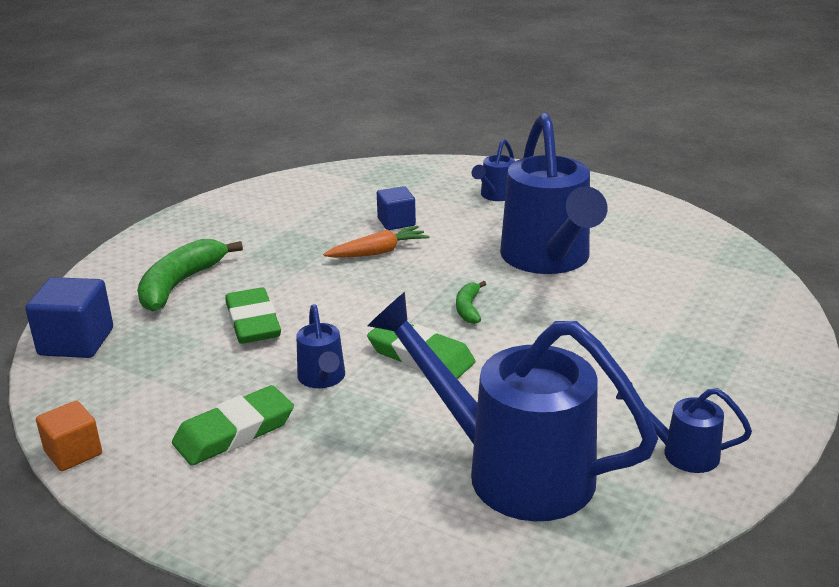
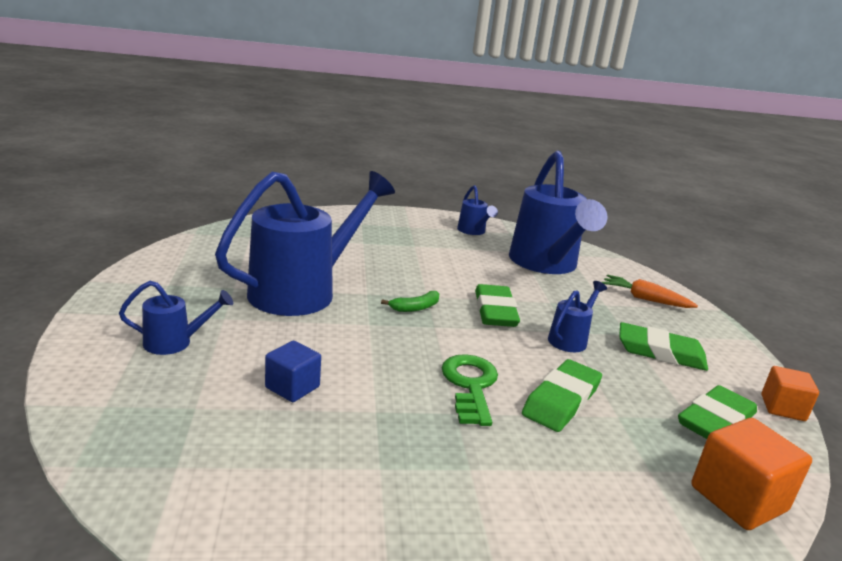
camera: 130 degrees left, 5 degrees down
(76, 342) = (738, 498): blue cube -> orange cube
(127, 391) = (715, 421): none -> green eraser
(180, 284) = (577, 486): green banana -> none
(320, 288) = (470, 385): none -> green key
(378, 252) = (371, 376): orange carrot -> orange carrot (645, 299)

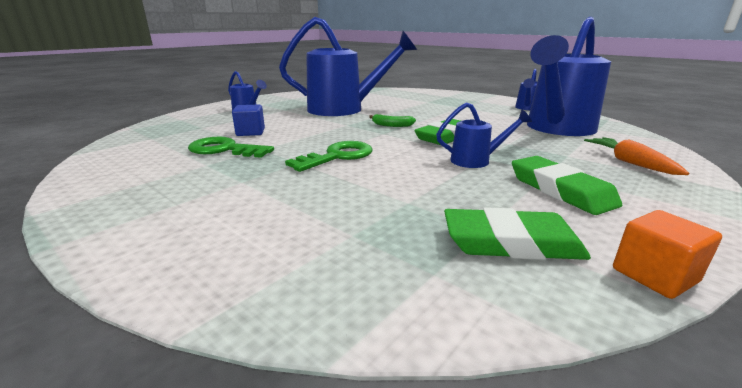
camera: 50 degrees right, 0 degrees up
(339, 434) = (225, 149): none -> green key
(561, 400) = (382, 180): green eraser -> none
(738, 498) = (389, 291): orange cube -> none

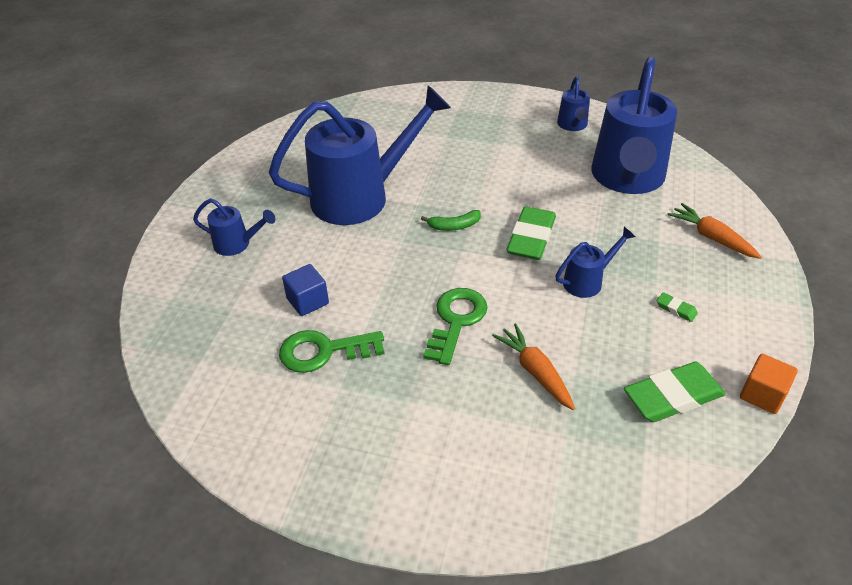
camera: 25 degrees left, 20 degrees up
(370, 192) = (535, 372): none -> orange carrot
(560, 190) = (676, 309): green eraser -> green eraser, size x0.44

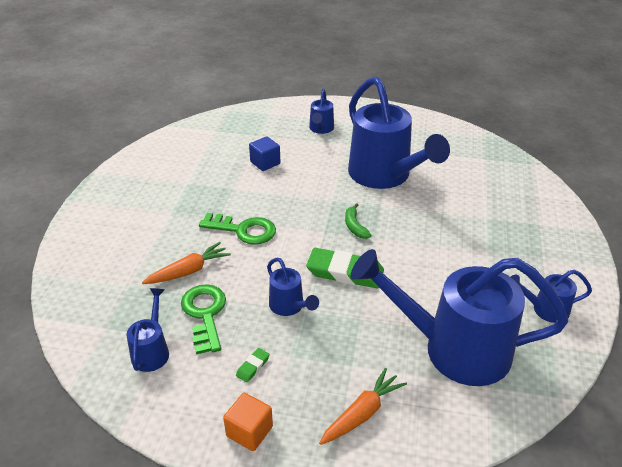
camera: 85 degrees right, 5 degrees down
(324, 351) = (218, 174): green key -> green key (205, 314)
(673, 396) = (152, 351): green eraser -> blue watering can
(762, 395) = (142, 416): orange cube -> orange cube (249, 431)

